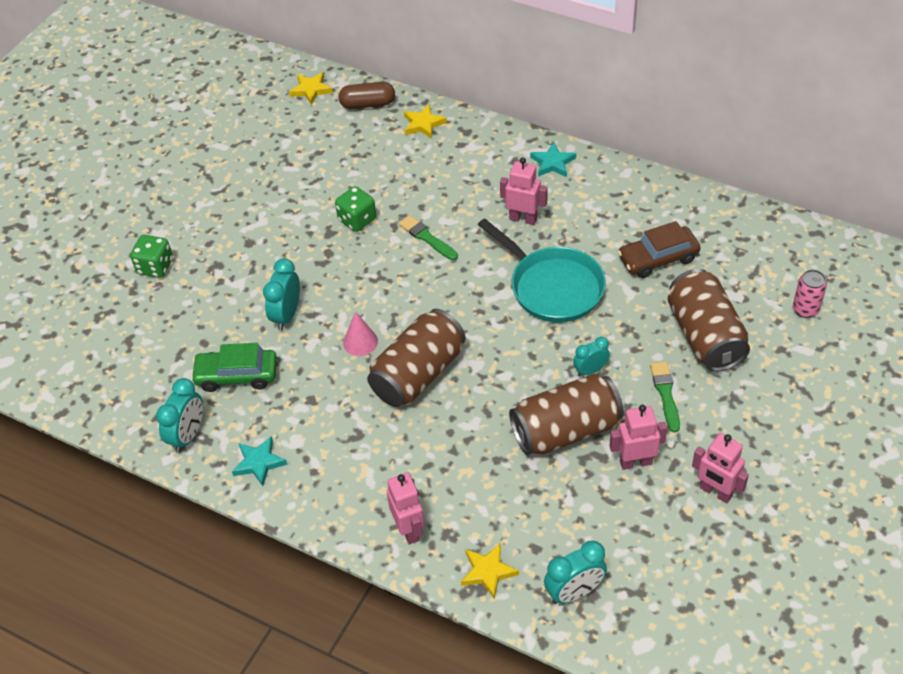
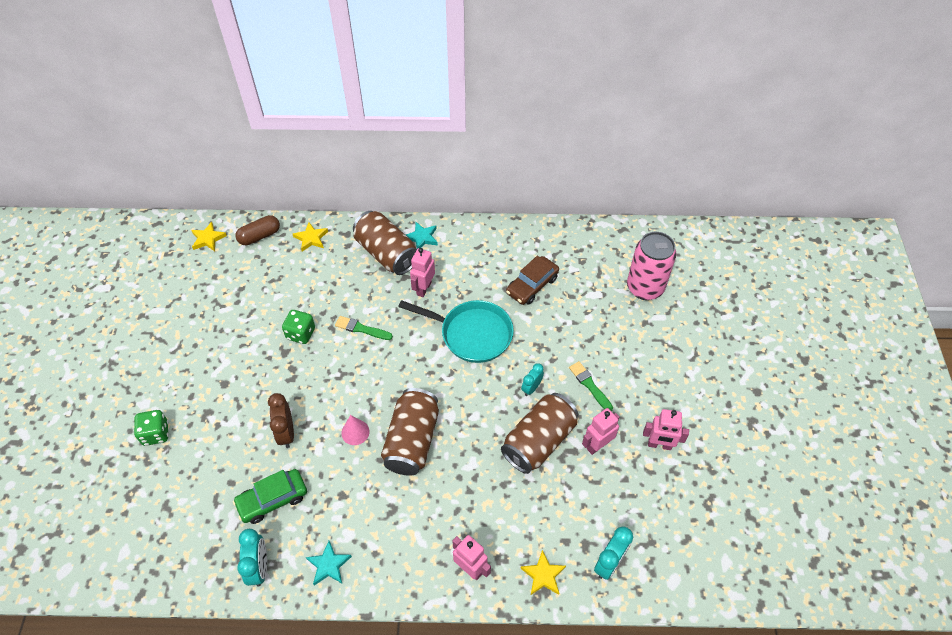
camera: 30 degrees left, 5 degrees up
(287, 315) = (286, 433): turquoise clock -> brown clock
(523, 219) = (423, 288): pink robot -> pink robot turned 60 degrees counterclockwise
(705, 336) = (592, 331): brown can -> brown can (387, 253)
(805, 309) = (645, 288): pink can -> pink can, size x2.00

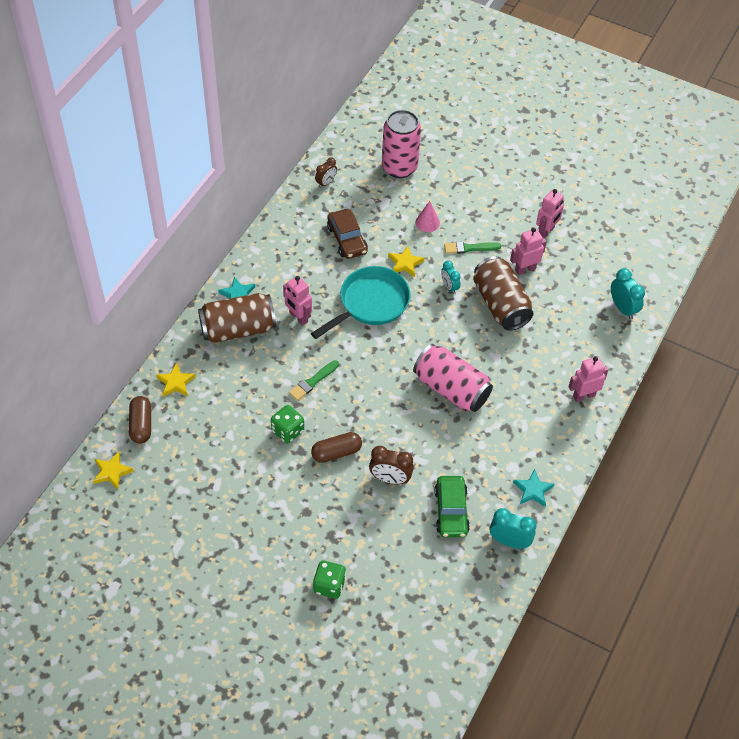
camera: 65 degrees left, 0 degrees up
(295, 379) = (336, 452): none -> brown capsule
(355, 432) = (419, 426): pink cone -> pink cone (427, 222)
(412, 440) = (451, 389): brown can -> pink can
(543, 575) = (612, 352): yellow star -> yellow star (405, 263)
(584, 242) = (326, 183): none -> brown clock
(597, 445) = (525, 269): pink robot -> pink robot turned 75 degrees clockwise

